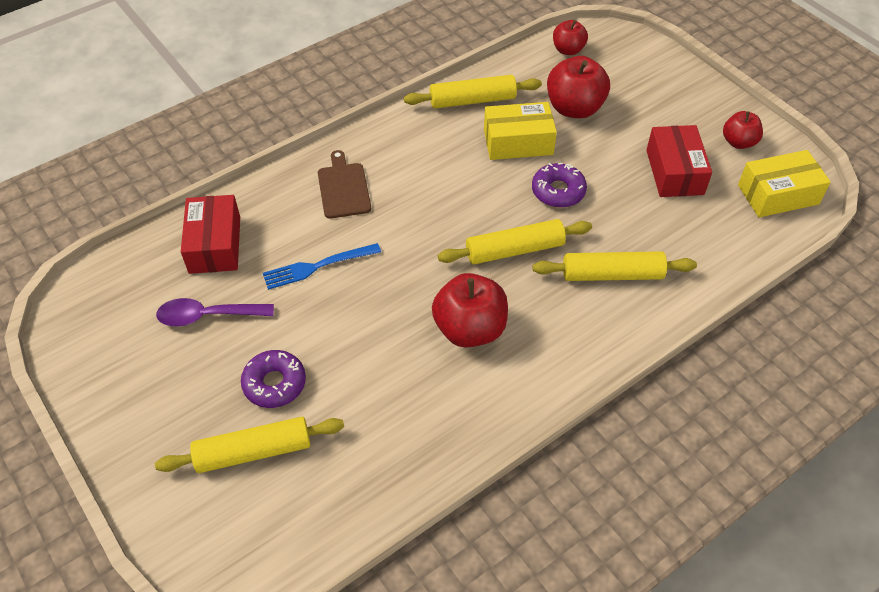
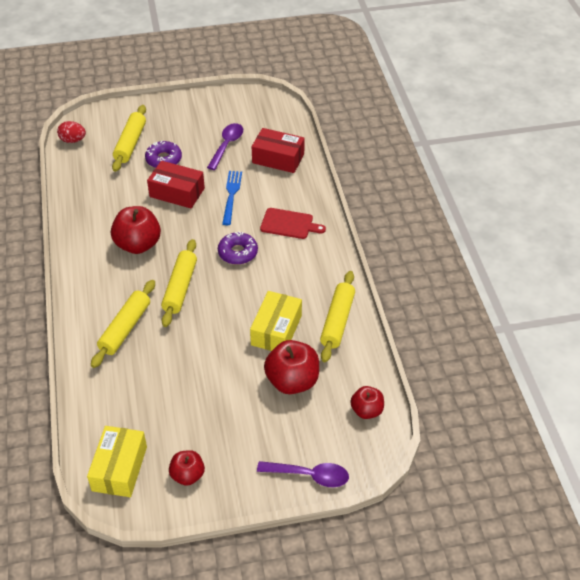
camera: 115 degrees right, 5 degrees down
(280, 551) = (73, 140): none -> red egg
(343, 188) = (289, 224): brown cutting board -> red cutting board
(558, 191) = (214, 332): purple donut -> purple donut (238, 253)
(665, 64) = (309, 475): none -> purple spoon
(674, 172) = (186, 412): red box -> red box (177, 192)

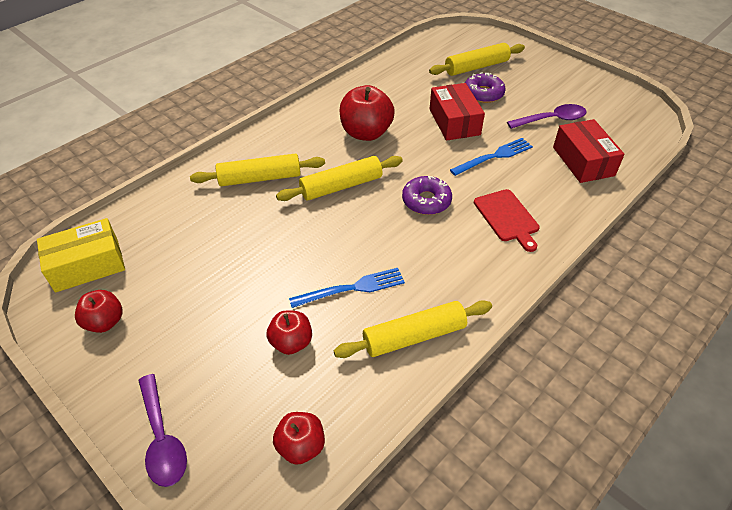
camera: 55 degrees right, 0 degrees up
(73, 140) = (440, 39): red egg -> none
(276, 330) = (352, 288): yellow box -> blue fork
(292, 381) = (291, 342): red apple -> red apple, size x0.60

